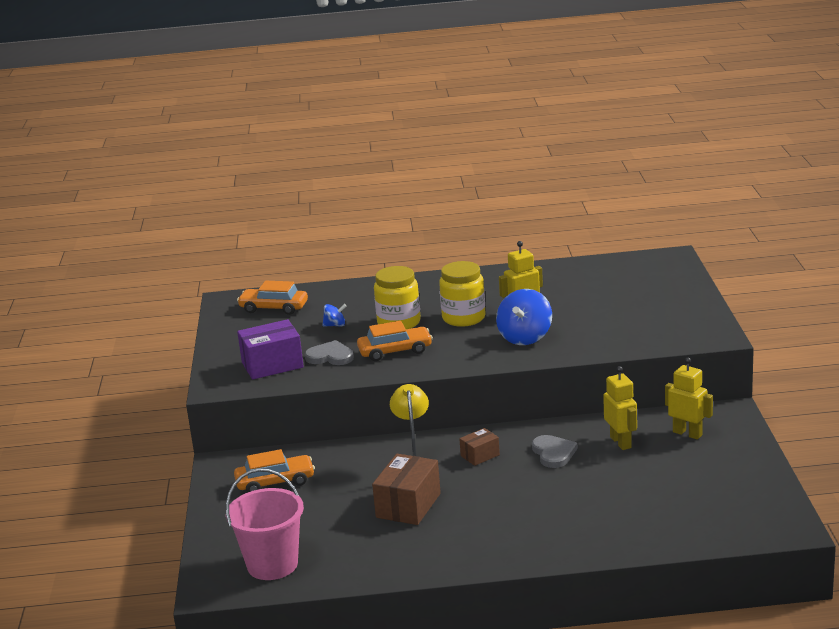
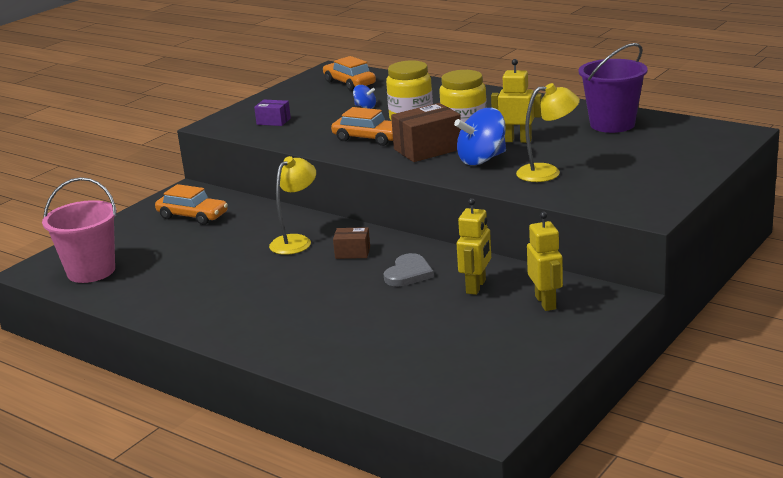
camera: 40 degrees right, 0 degrees up
(272, 365) = (273, 121): purple box -> purple box, size x0.55
(330, 356) = (320, 128): grey heart -> none
(408, 505) = (240, 268): brown box -> brown box (427, 149)
(571, 277) = (612, 124): none -> purple bucket
(594, 331) = (547, 172): none -> yellow lamp

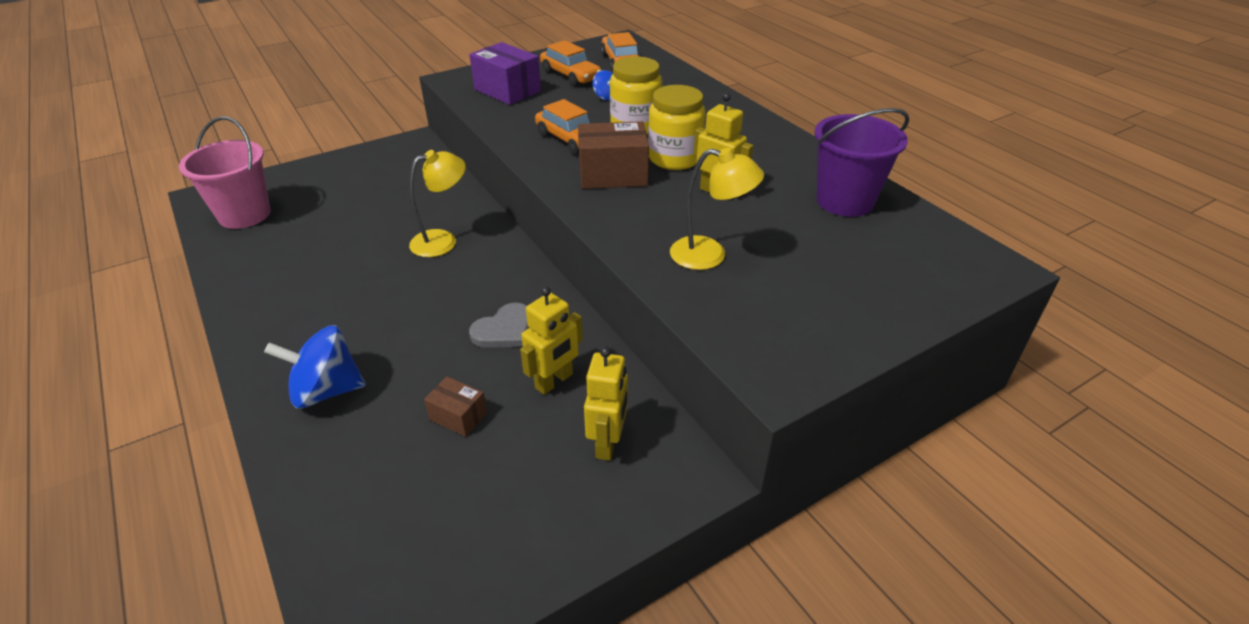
camera: 20 degrees right, 15 degrees up
(192, 216) = (389, 175): orange car -> orange car (570, 75)
(273, 121) = (507, 90): purple box -> purple box, size x1.80
(352, 252) = (478, 276): brown box -> brown box (458, 416)
(482, 159) = (655, 209): blue spinning top -> blue spinning top (326, 391)

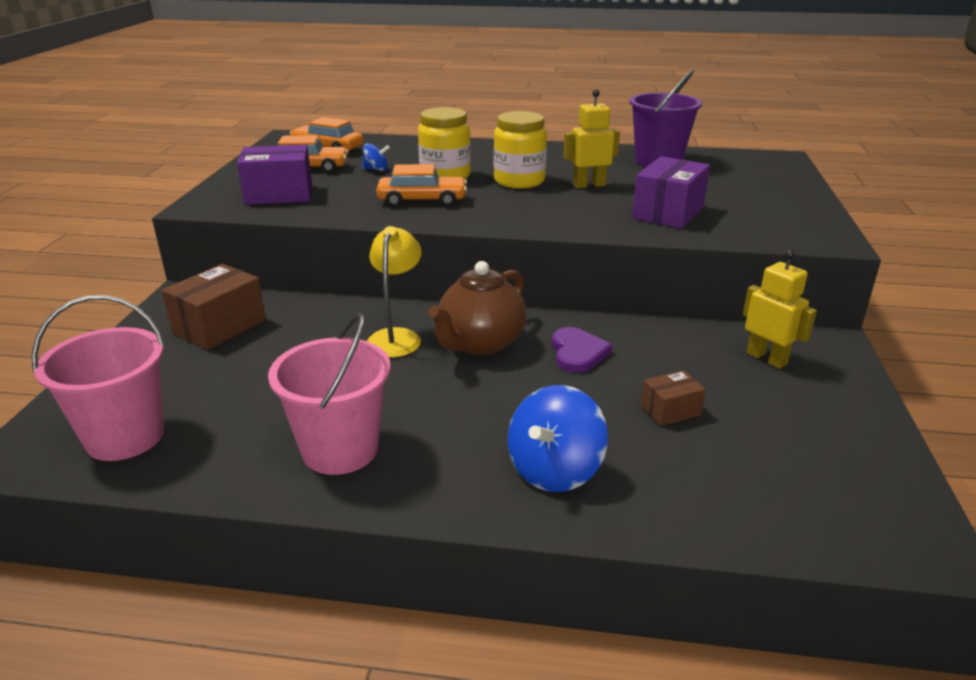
camera: 50 degrees left, 10 degrees down
(285, 290) = (340, 450): none -> pink bucket
(471, 279) = (480, 343): none -> brown teapot
(504, 330) = (577, 353): grey heart -> purple heart
(554, 381) = (672, 354): yellow robot -> none
(613, 174) = (506, 204): brown box -> brown box (219, 326)
(710, 255) = (668, 212): yellow lamp -> purple box

